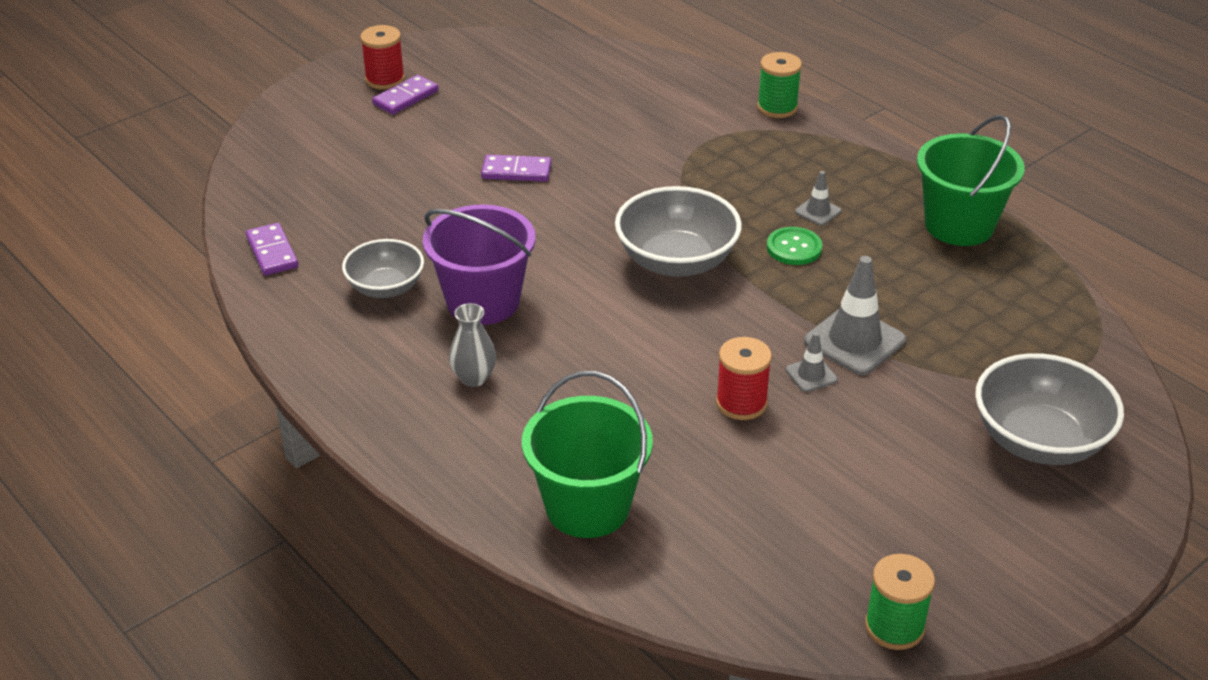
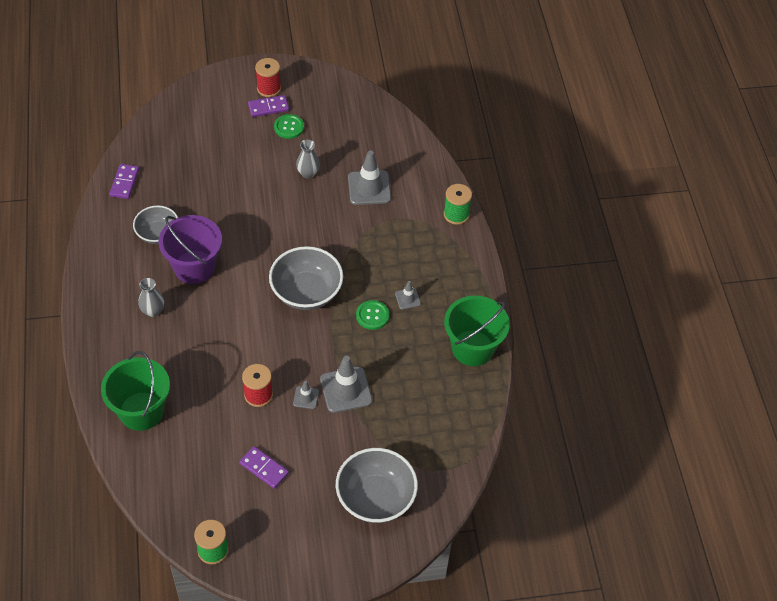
camera: 30 degrees right, 15 degrees up
(457, 106) = (289, 127): none -> green button
(516, 171) = (280, 189): purple domino -> purple domino (264, 468)
(536, 141) = (308, 173): none -> grey vase
(636, 124) = (369, 188): none -> grey traffic cone

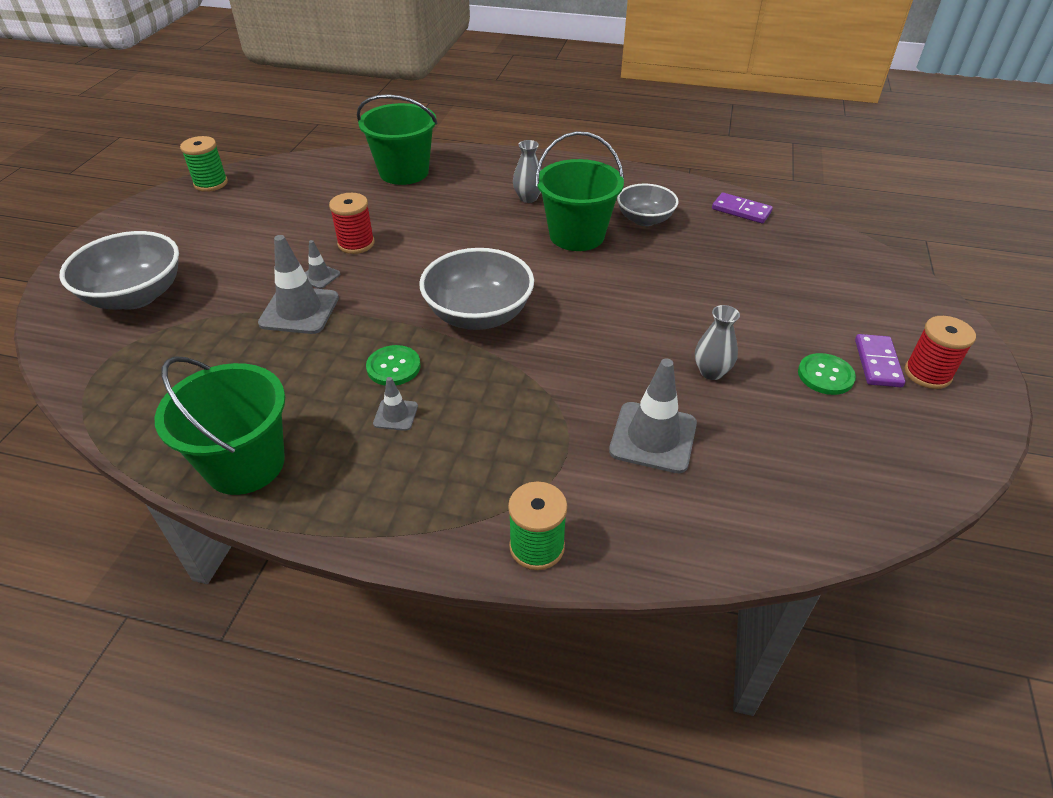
camera: 115 degrees right, 10 degrees down
(194, 267) = (577, 235): purple bucket -> green bucket
(264, 468) = (261, 228): purple domino -> none

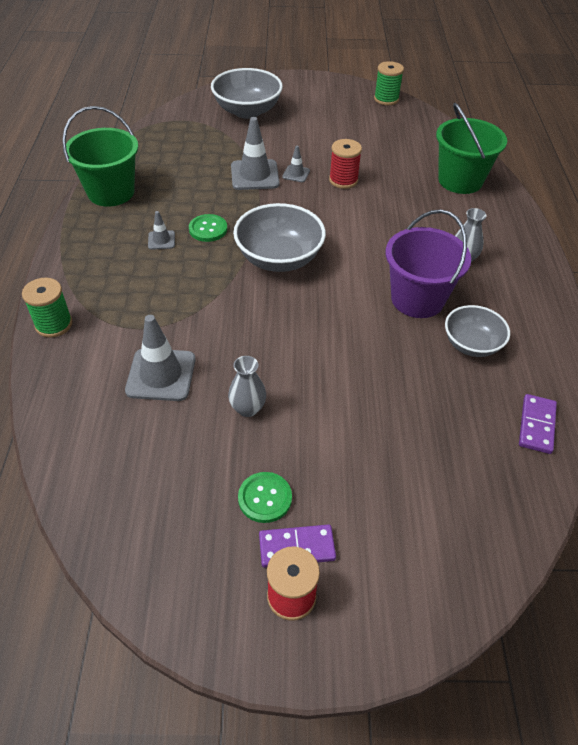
camera: 75 degrees right, 5 degrees up
(577, 235) = (417, 299): green bucket -> purple bucket

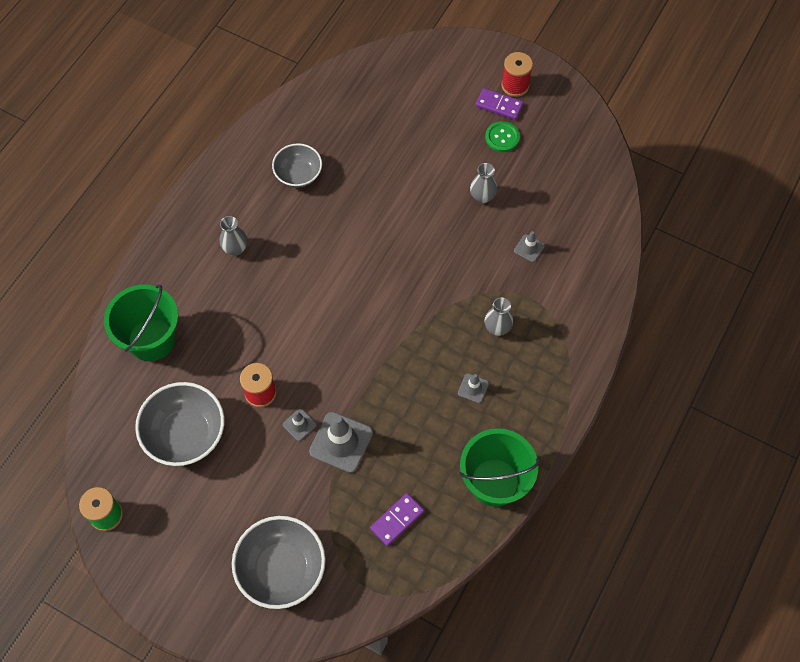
camera: 150 degrees left, 15 degrees up
(54, 324) = (593, 330): green spool -> none
(161, 290) = (497, 328): none -> grey vase
(161, 375) = (529, 248): grey traffic cone -> grey traffic cone, size x0.51
(208, 229) = (425, 383): green button -> none
(279, 258) = (384, 319): grey bowl -> grey bowl (185, 434)
(417, 299) = (304, 228): purple bucket -> none
(537, 425) = (309, 106): purple domino -> purple domino (397, 520)

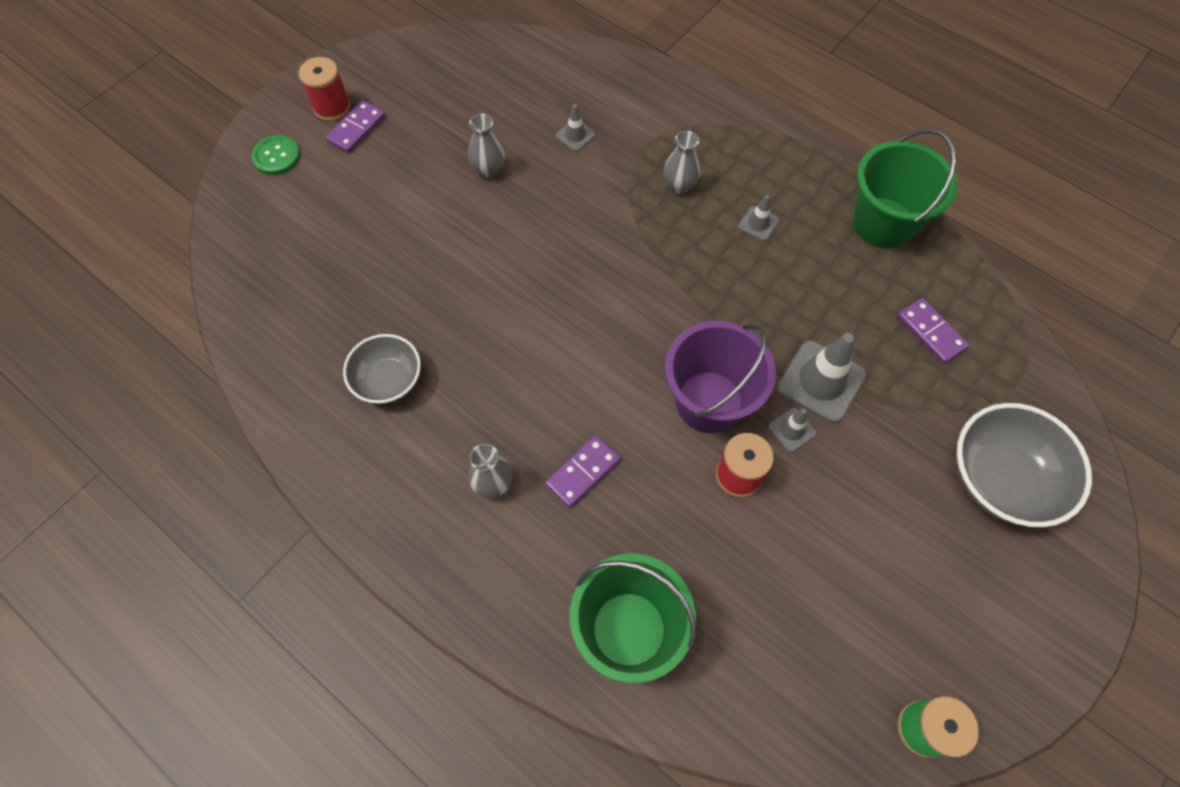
camera: 80 degrees left, 0 degrees up
(185, 434) = (795, 590): grey bowl -> none
(250, 298) = (582, 472): none -> purple domino
(313, 369) = (709, 402): none -> purple bucket
(502, 137) = (407, 134): green button -> green button (276, 156)

